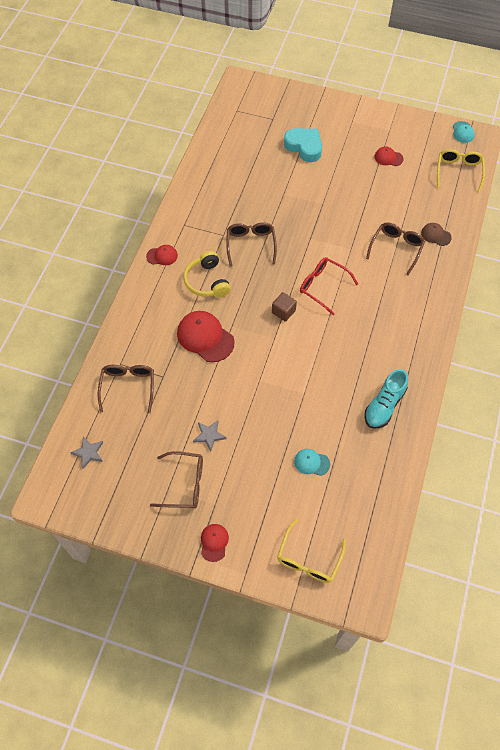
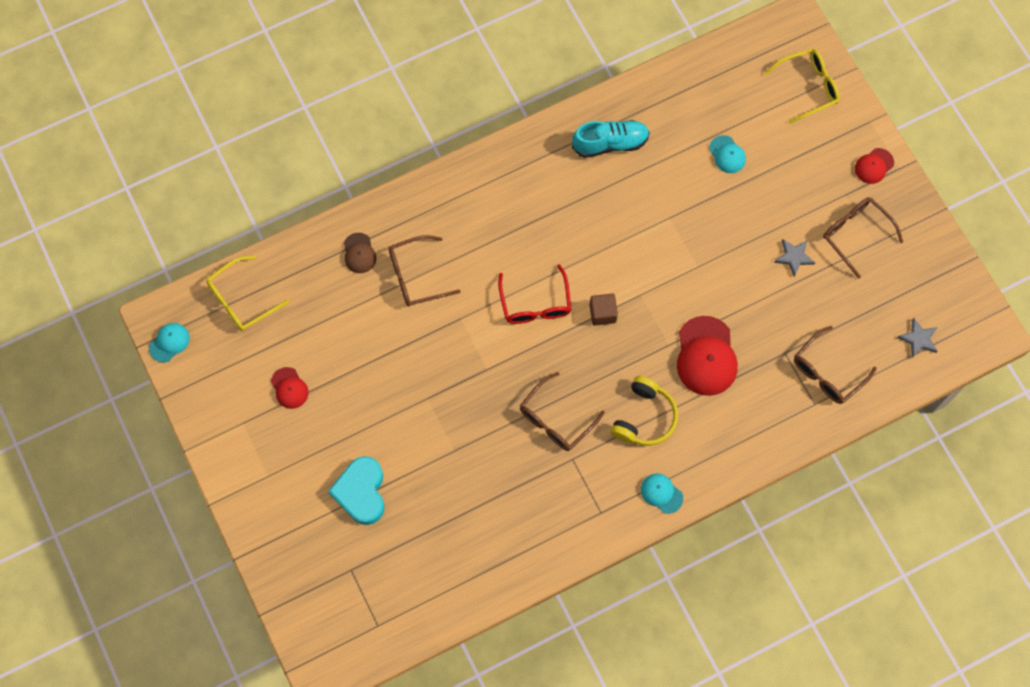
camera: 135 degrees left, 10 degrees up
(162, 256) = (661, 493): red cap -> turquoise cap

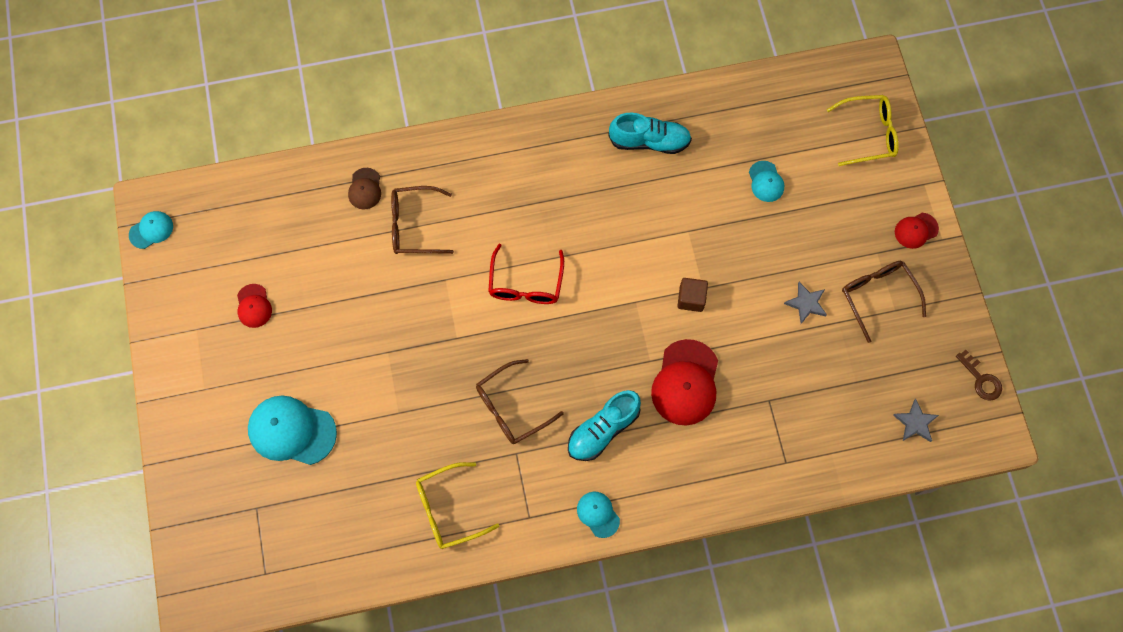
camera: 15 degrees right, 0 degrees up
(241, 300) = (234, 206): yellow glasses -> yellow glasses (448, 509)
(361, 492) = (292, 431): turquoise heart -> turquoise cap
(602, 313) = (591, 311): brown cube -> brown cube (691, 299)
(644, 417) = (603, 429): yellow headphones -> turquoise shoe
(827, 372) = (808, 432): brown glasses -> none
(966, 286) = (981, 379): none -> brown key

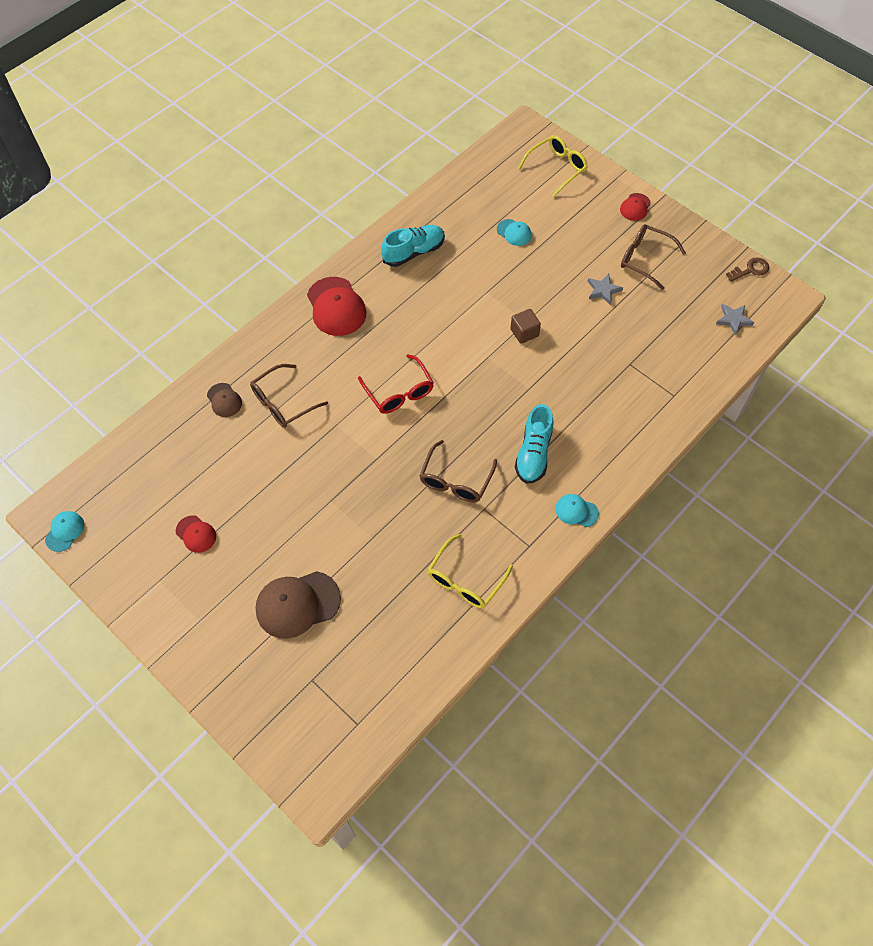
camera: 35 degrees left, 10 degrees down
(292, 431) = (297, 604): turquoise cap -> brown cap
(685, 383) = (565, 387): red cap -> red cap (336, 307)
(981, 379) = (751, 270): brown key -> brown key turned 45 degrees counterclockwise

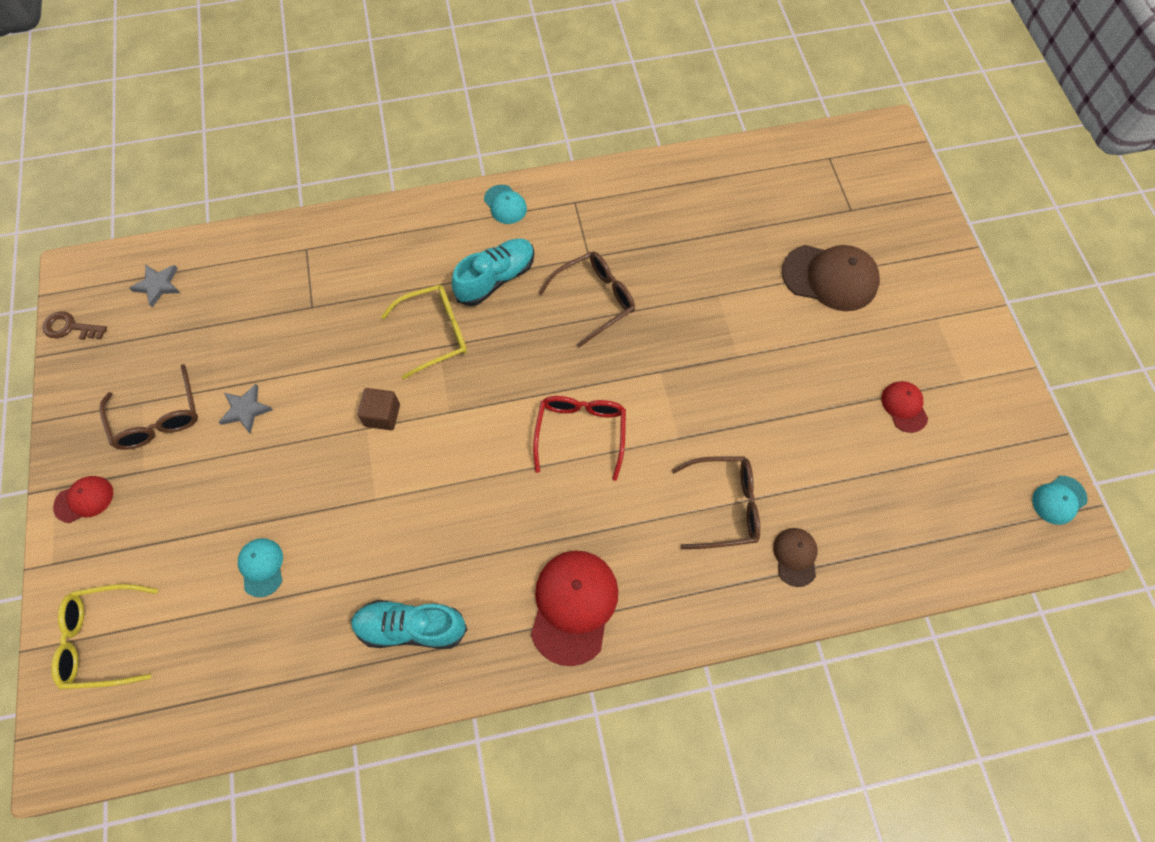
camera: 145 degrees left, 5 degrees up
(465, 580) = (656, 208): yellow glasses -> yellow glasses (435, 333)

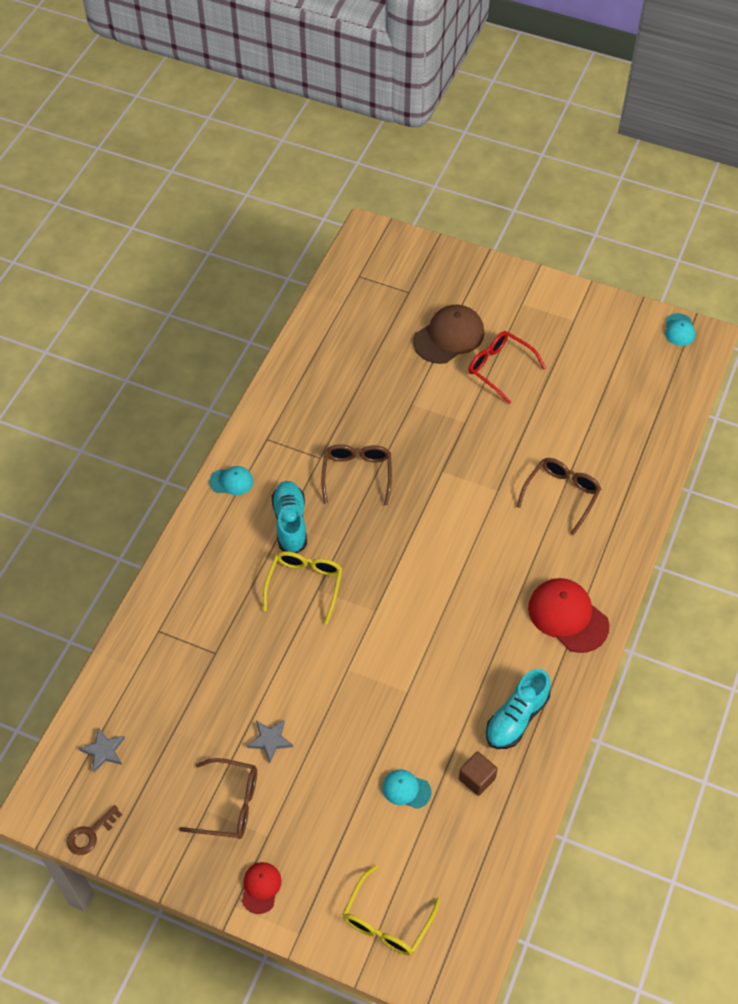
camera: 55 degrees left, 10 degrees down
(382, 415) = (345, 653): brown cube -> brown cube (477, 778)
(580, 432) = (451, 542): red glasses -> red glasses (499, 368)
(795, 556) = (620, 479): brown cap -> none
(904, 407) = (567, 361): red cap -> none

